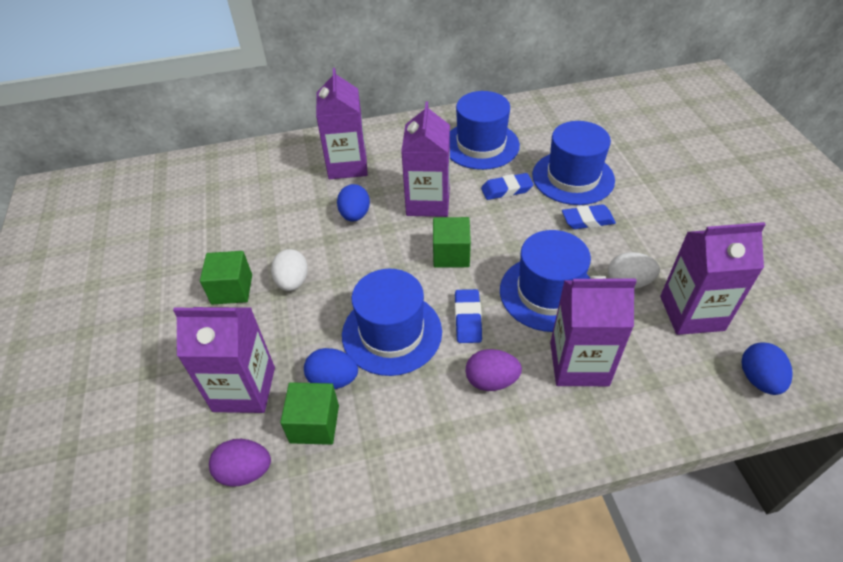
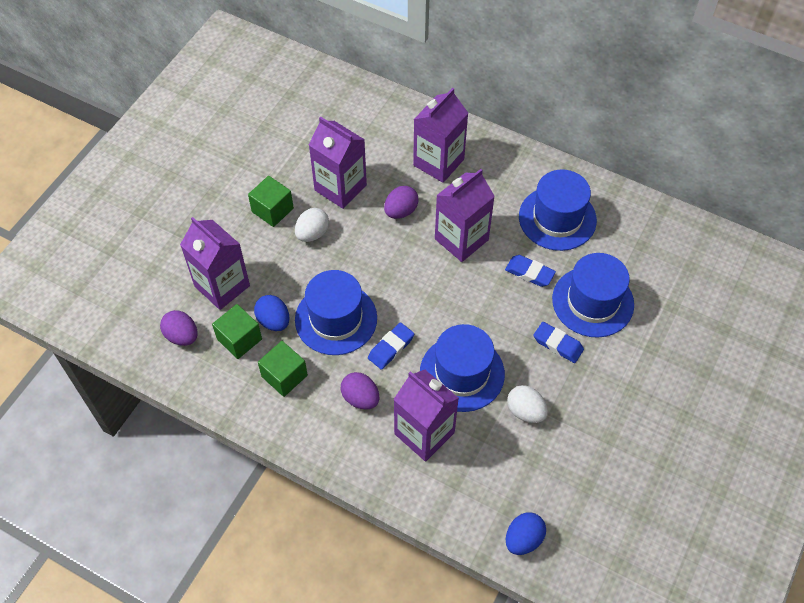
camera: 40 degrees right, 10 degrees up
(355, 215) = (401, 211): blue egg -> purple egg
(451, 254) = (431, 294): green cube -> green cube (284, 376)
(691, 313) = (539, 466): purple carton -> purple carton (340, 187)

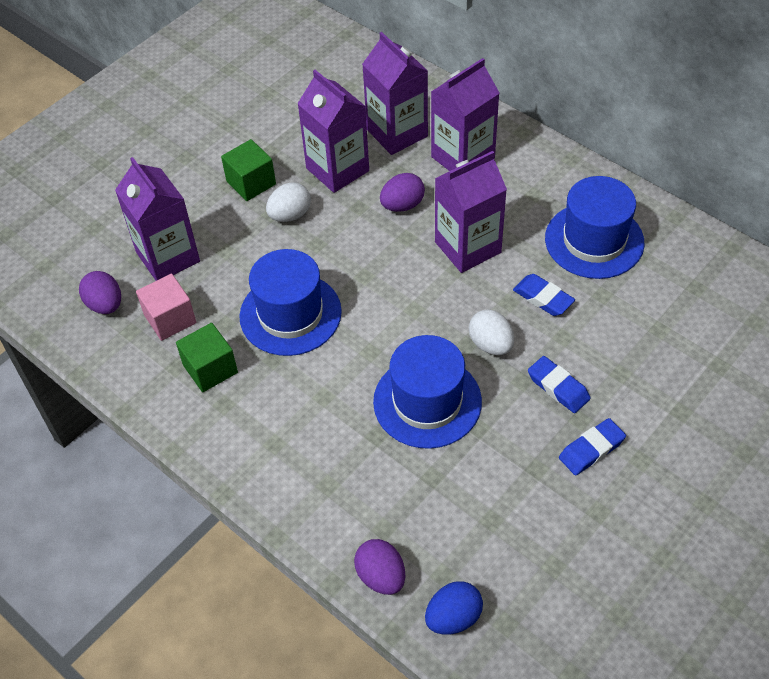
camera: 15 degrees right, 5 degrees down
(239, 339) = (170, 319): green cube -> pink cube
(274, 321) = (216, 305): blue egg -> none
(360, 398) = (294, 410): purple egg -> purple egg (381, 576)
(391, 348) = (347, 358): blue eraser -> blue eraser (591, 449)
(424, 433) = (361, 464): purple carton -> purple carton (397, 133)
(525, 411) = (496, 460): white egg -> white egg (491, 344)
(592, 302) = (616, 344): blue hat -> none

